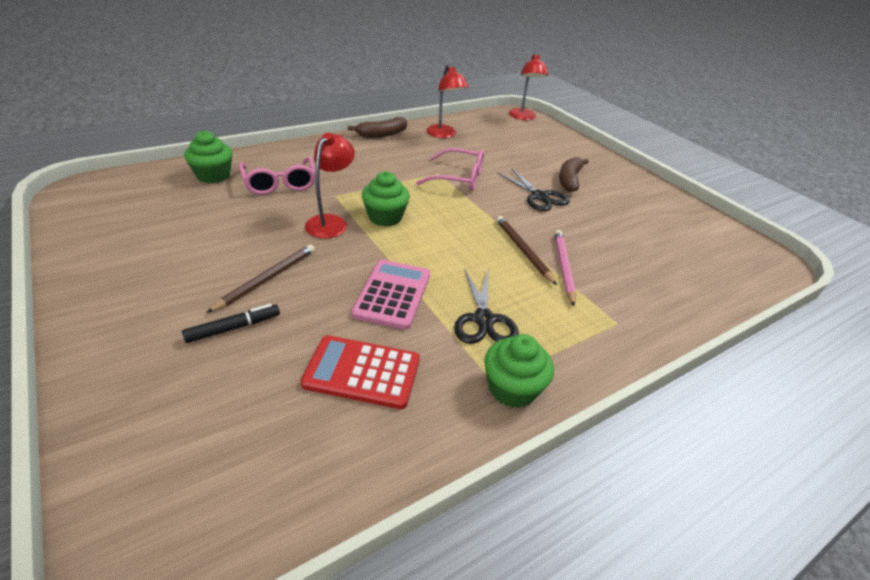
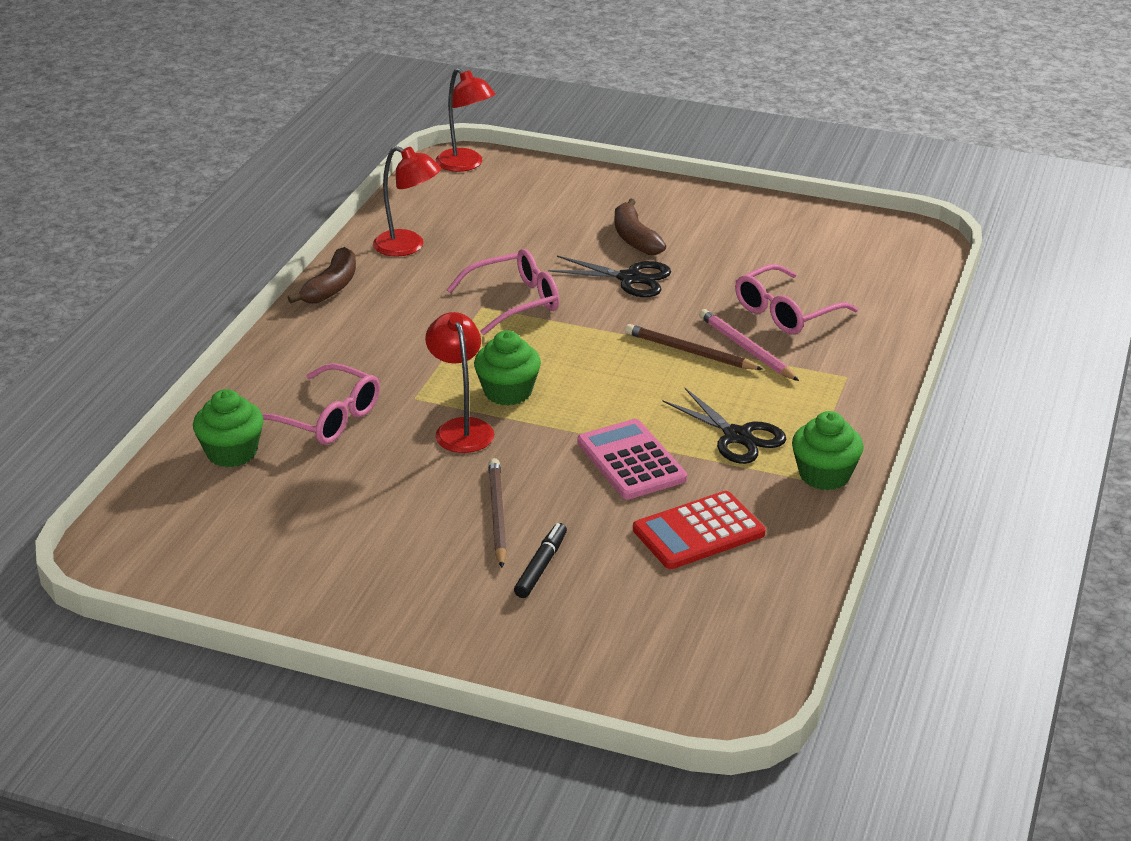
camera: 35 degrees left, 5 degrees down
(619, 260) = (786, 312): none -> pink glasses

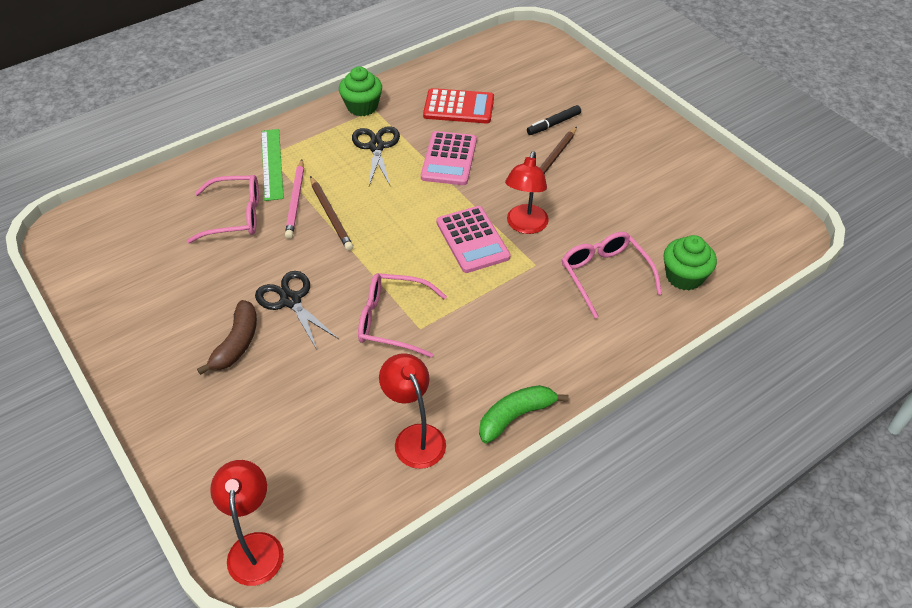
camera: 145 degrees left, 15 degrees up
(331, 287) = (515, 416): brown banana -> green banana
(508, 392) = (472, 240): green cupcake -> pink calculator
(828, 369) = (271, 164): none -> green ruler

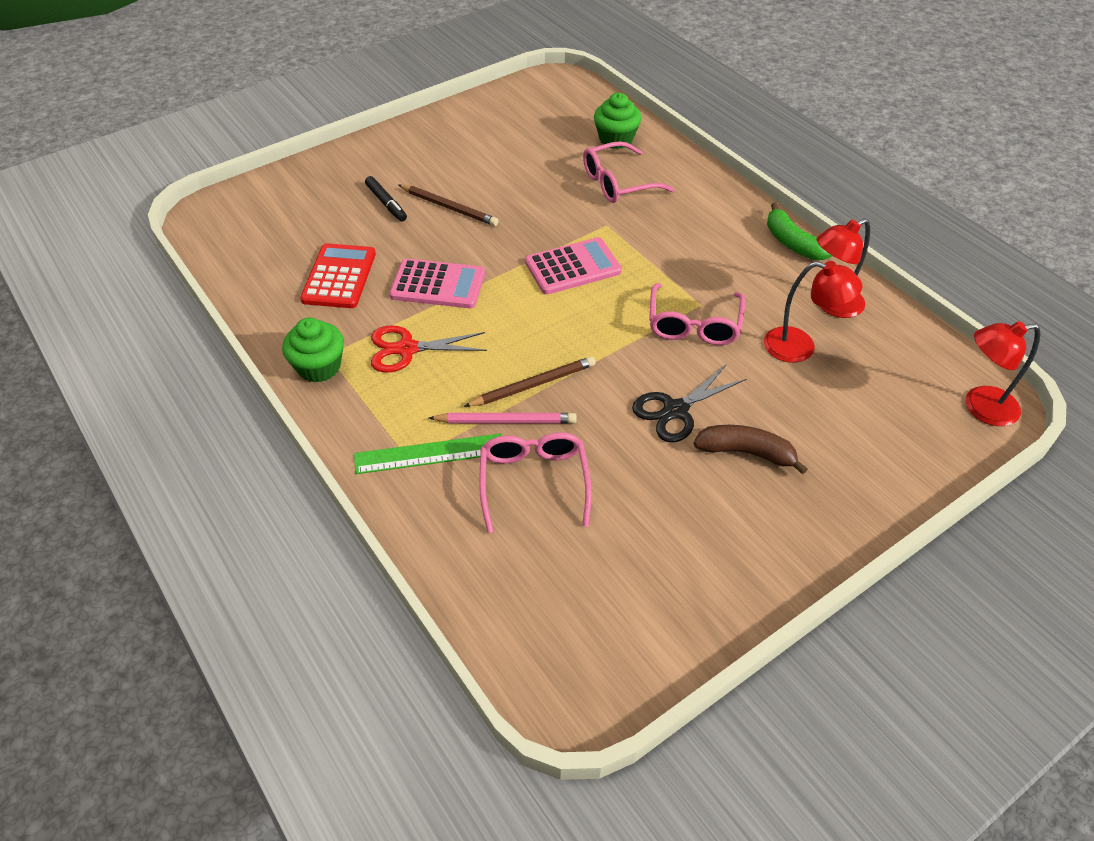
camera: 90 degrees left, 0 degrees up
(376, 147) = (407, 349): black scissors -> red scissors
(525, 226) = (551, 230): red lamp -> red lamp (800, 347)

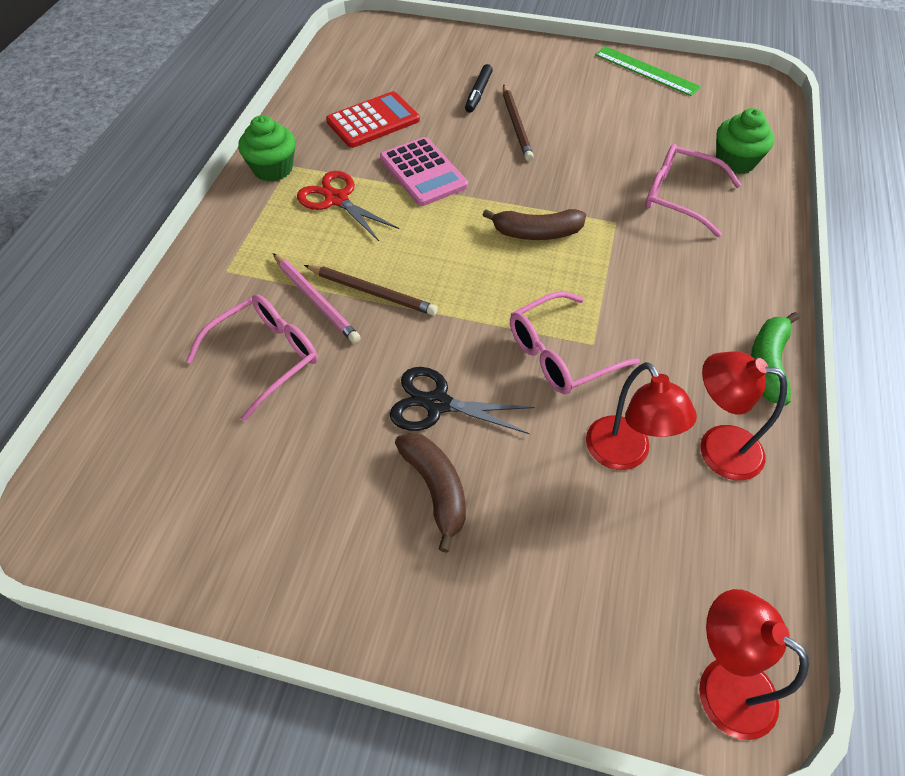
camera: 50 degrees right, 5 degrees up
(429, 454) = (241, 278): green ruler -> green ruler (646, 71)
(573, 267) = (536, 233): pink calculator -> brown banana

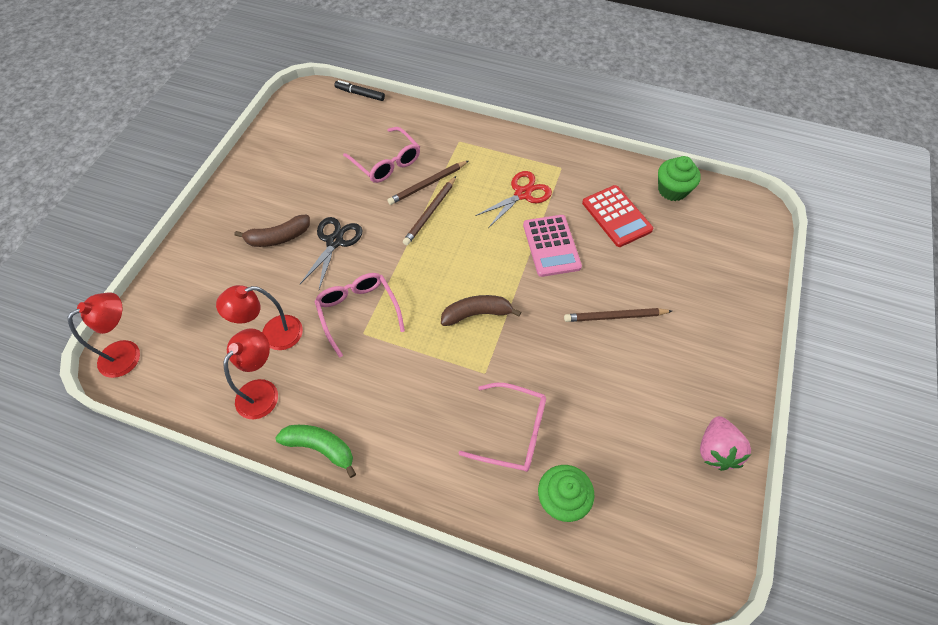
camera: 95 degrees right, 5 degrees up
(273, 169) = (557, 159): green cupcake -> green cupcake (672, 190)
(316, 300) = (428, 184): pink pencil -> brown pencil
(423, 172) = (551, 246): pink calculator -> pink calculator turned 75 degrees counterclockwise
(478, 93) = (661, 292): black marker -> black marker (360, 94)
(536, 233) = (477, 314): brown banana -> brown banana turned 75 degrees clockwise
(646, 71) = (716, 450): green ruler -> pink strawberry
(679, 197) = (513, 432): pink glasses -> pink glasses turned 75 degrees clockwise

